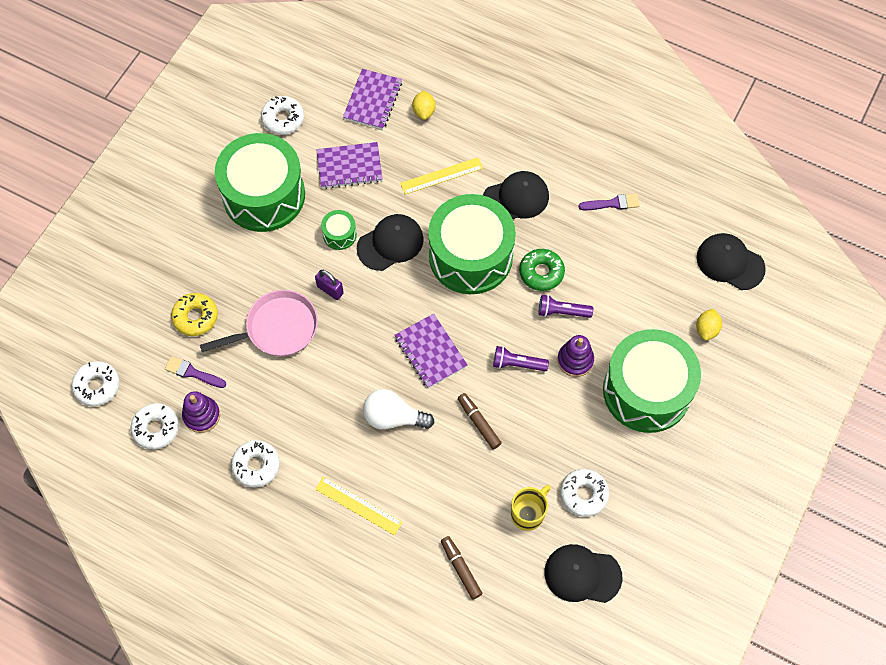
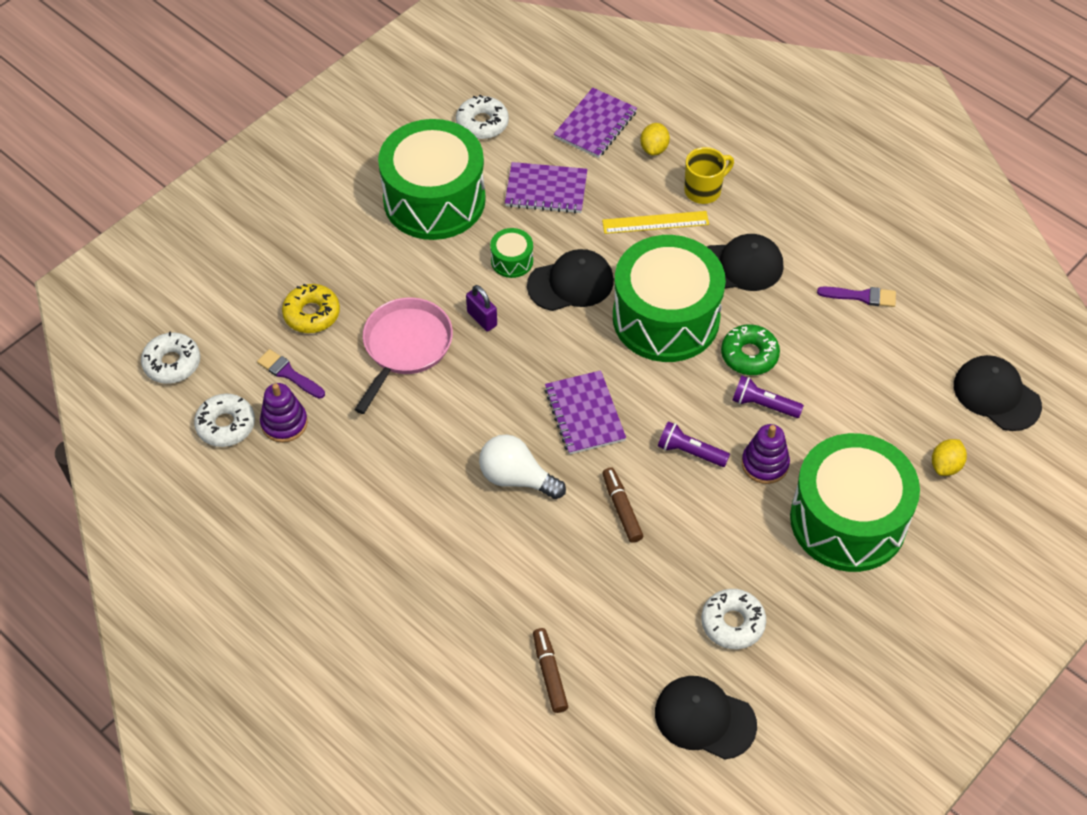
camera: 15 degrees right, 10 degrees down
(256, 465) = (332, 494): white donut -> none
(277, 328) = (405, 347): pink pan -> pink pan turned 60 degrees counterclockwise
(358, 505) = (443, 569): yellow ruler -> none
(528, 513) = (654, 629): yellow mug -> yellow mug (704, 190)

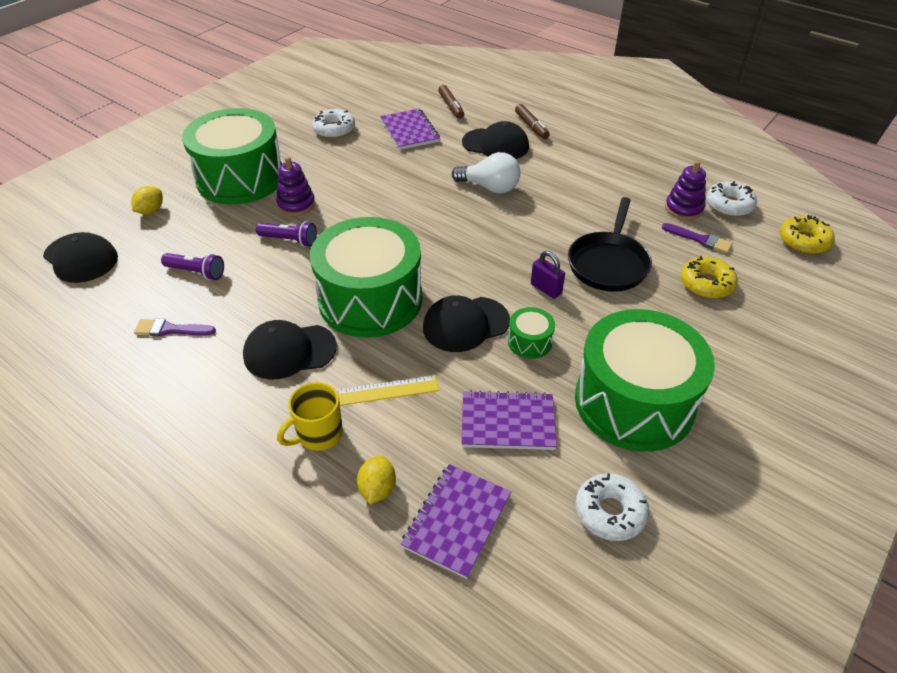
camera: 175 degrees right, 10 degrees down
(172, 363) = (804, 241): white donut -> yellow donut
(405, 347) = (608, 263): pink pan -> black pan
(584, 414) = (441, 226): purple notebook -> purple notebook (409, 131)
(622, 508) = (408, 176): brown marker -> brown marker (531, 126)
(690, 452) = (355, 208): purple flashlight -> purple flashlight (196, 272)
(704, 718) = (356, 95): black cap -> black cap (495, 144)
(749, 355) = (295, 274): green donut -> none

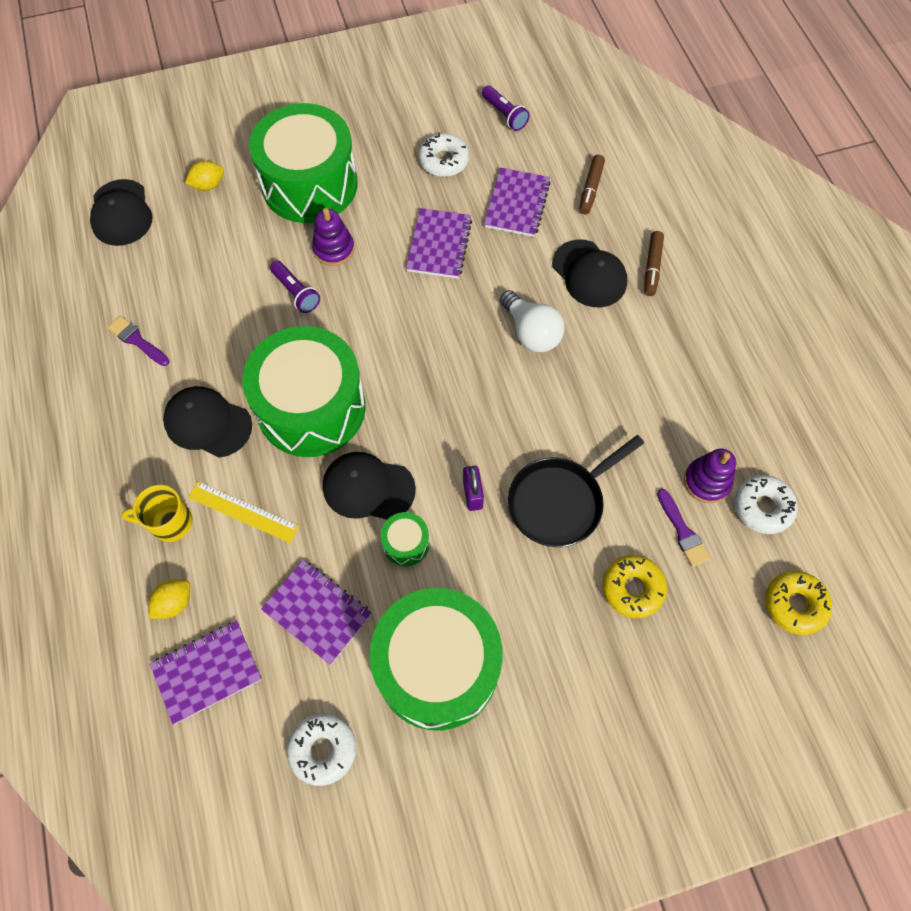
camera: 35 degrees right, 20 degrees up
(196, 272) = (197, 286): purple flashlight -> purple flashlight (504, 114)
(376, 171) = (439, 245): none -> purple notebook

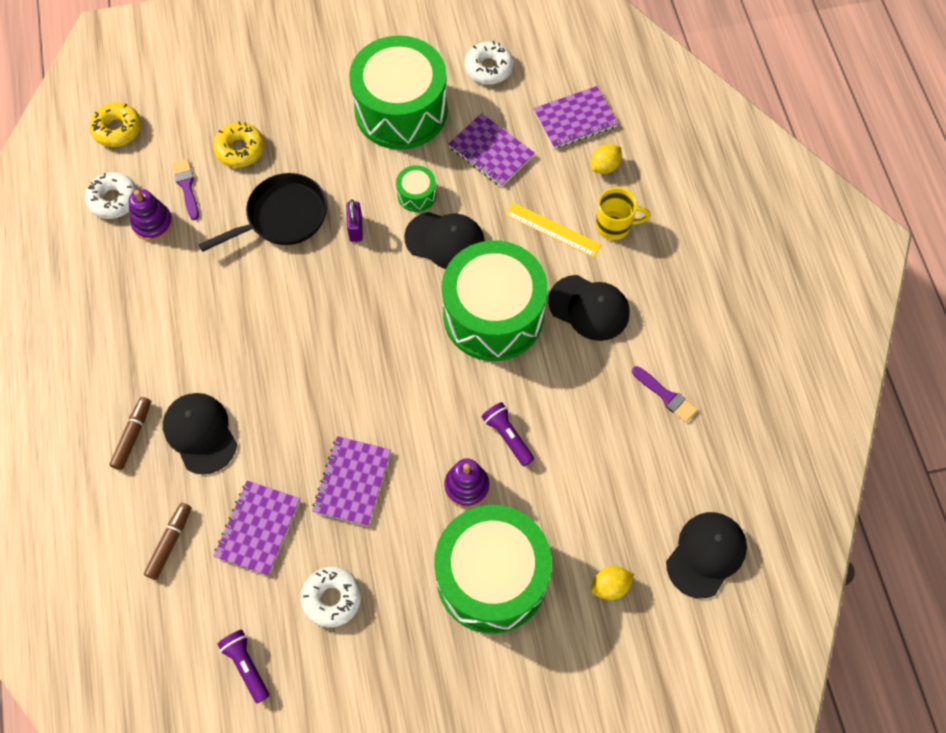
camera: 175 degrees left, 0 degrees up
(121, 213) = (706, 554): black cap -> black cap turned 45 degrees clockwise
(531, 332) = (274, 373): white light bulb -> none

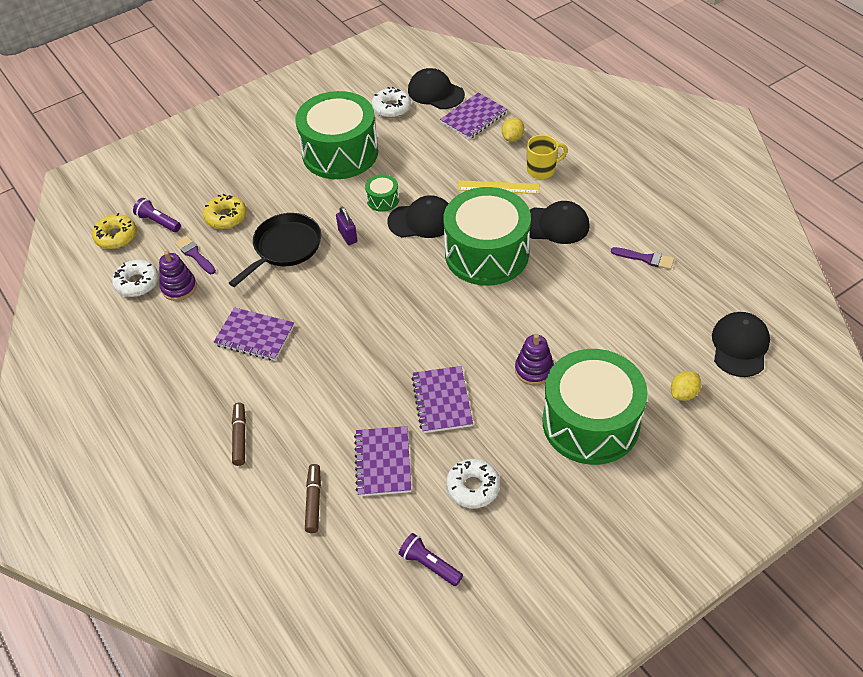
camera: 20 degrees left, 15 degrees down
(200, 433) = (297, 414): black cap -> black cap (435, 92)
(491, 152) = (423, 156): purple notebook -> purple notebook (255, 335)
(507, 436) = (545, 326): purple flashlight -> purple flashlight (158, 222)

